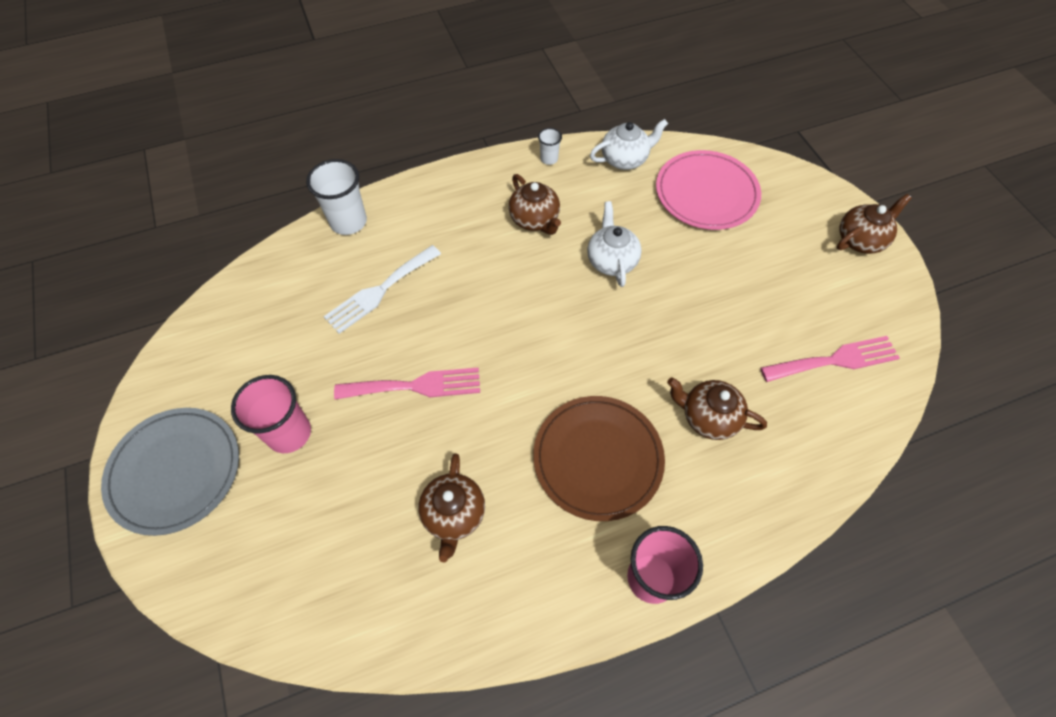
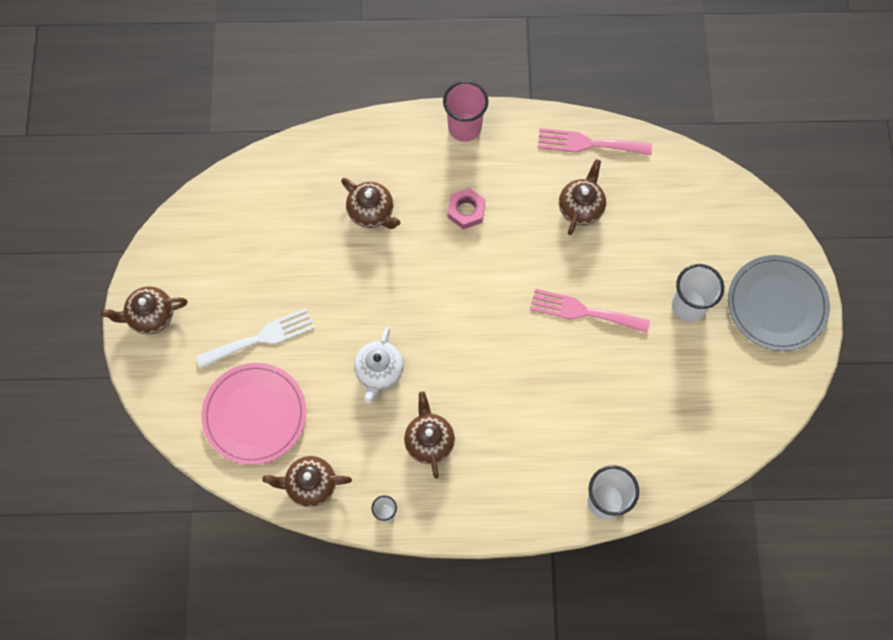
camera: 160 degrees left, 10 degrees up
(289, 433) = (688, 306): pink cup -> white cup
(380, 291) = (592, 411): white fork -> white fork (261, 338)
(598, 458) = (466, 211): brown plate -> pink nut
(625, 159) = (310, 485): white teapot -> brown teapot
(835, 360) = (249, 221): pink fork -> pink fork (588, 143)

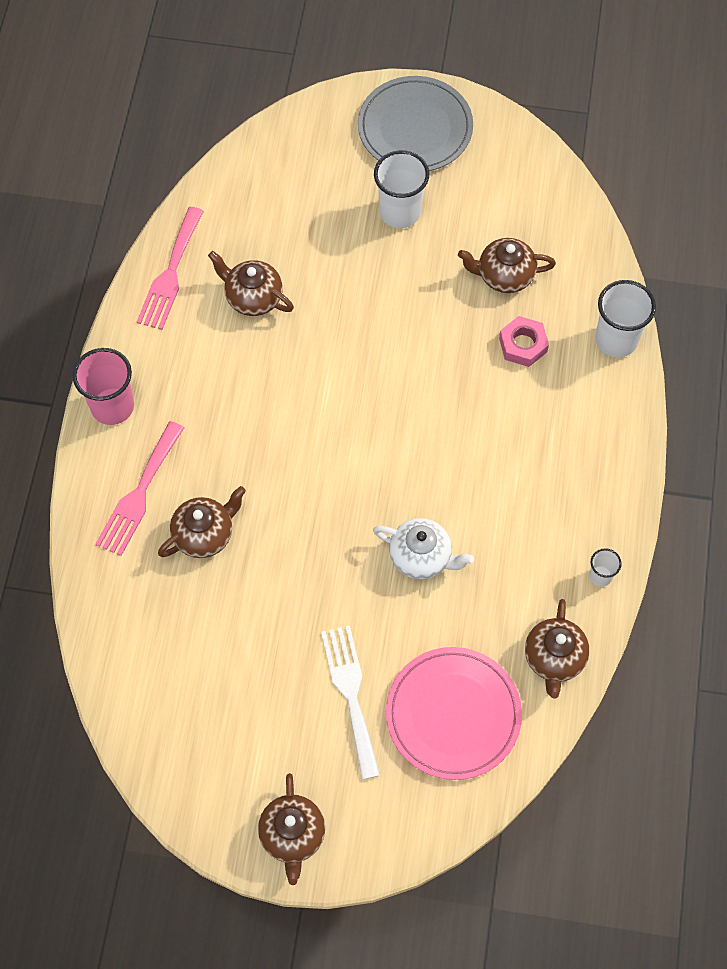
camera: 80 degrees left, 5 degrees down
(429, 441) = (519, 513): brown teapot -> brown teapot (504, 276)
(466, 211) = (228, 424): pink nut -> pink nut (523, 345)
(583, 311) = (386, 319): pink fork -> pink fork (139, 494)

